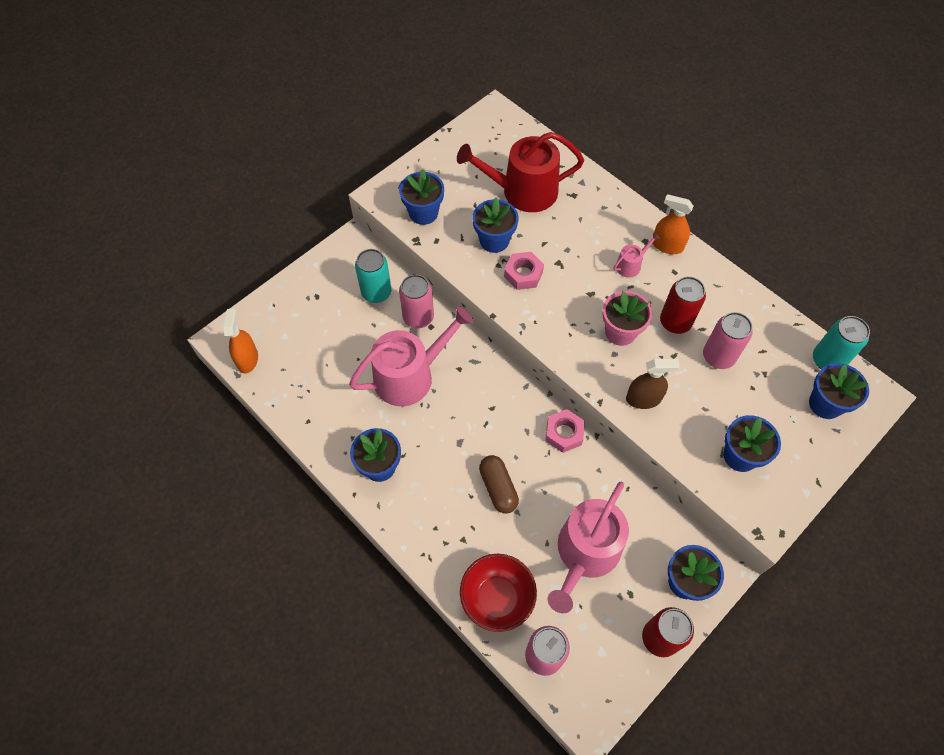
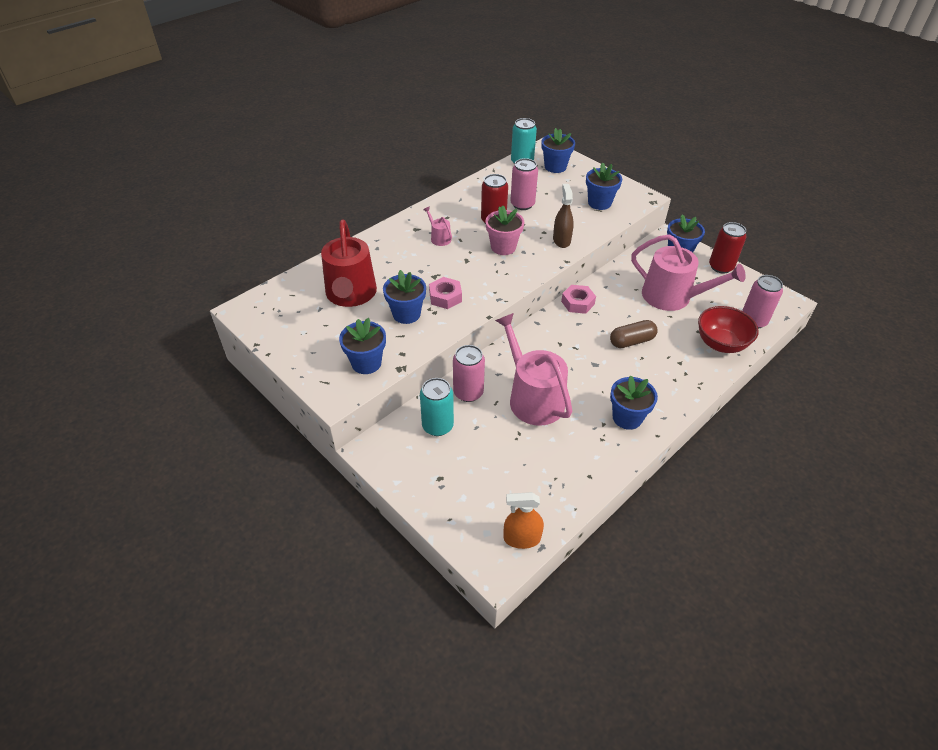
camera: 90 degrees left, 15 degrees down
(667, 245) = (421, 218): orange spray bottle -> none

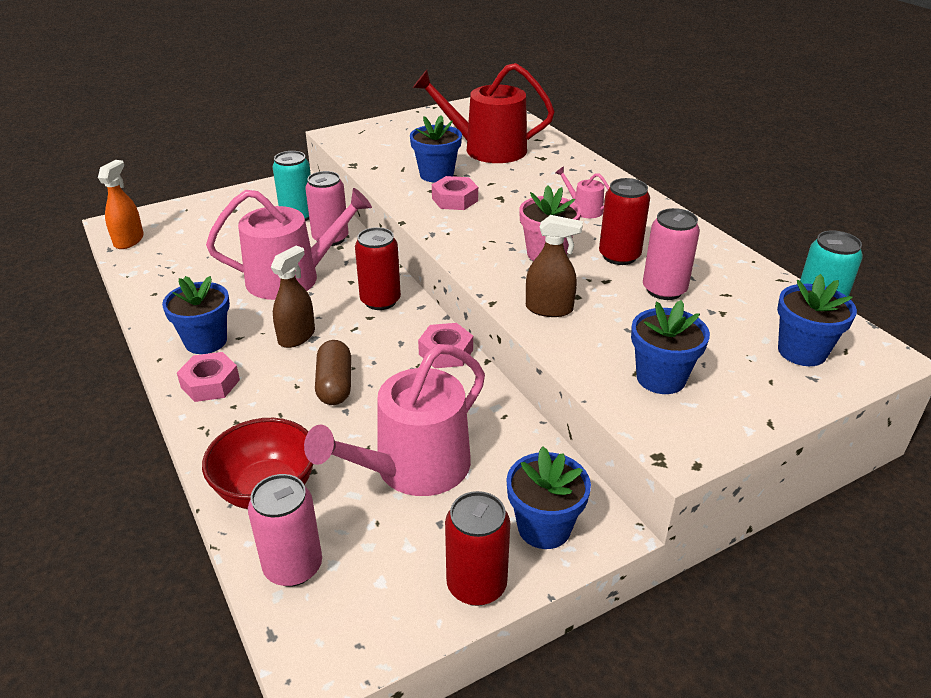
camera: 105 degrees right, 10 degrees down
(366, 363) = (373, 149): blue flower pot -> none
(439, 238) = (584, 209): pink watering can -> pink watering can turned 120 degrees counterclockwise
(539, 343) = (380, 301): none -> red can
(597, 372) = (296, 336): none -> brown spray bottle
(663, 398) = (210, 383): none -> pink nut

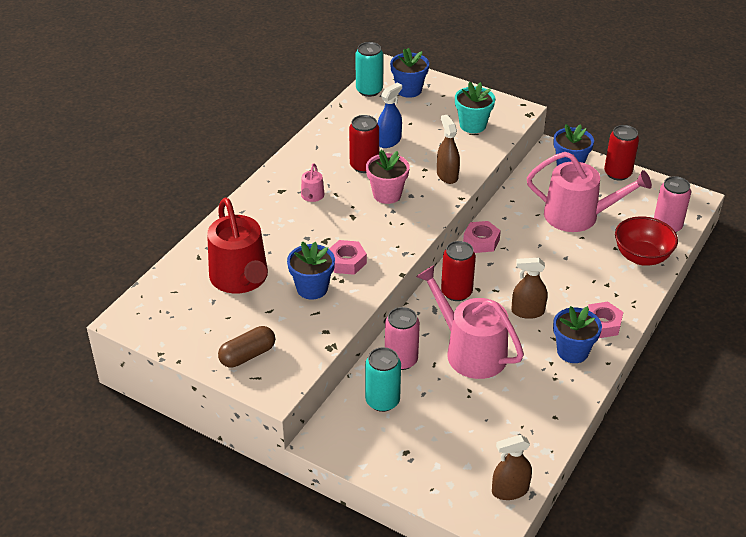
camera: 120 degrees left, 5 degrees up
(129, 240) = (510, 490): orange spray bottle -> brown spray bottle
(335, 385) = (551, 272): brown capsule -> brown capsule (247, 355)
(661, 378) = (472, 125): blue flower pot -> turquoise flower pot
(664, 290) = (389, 141): pink can -> blue spray bottle

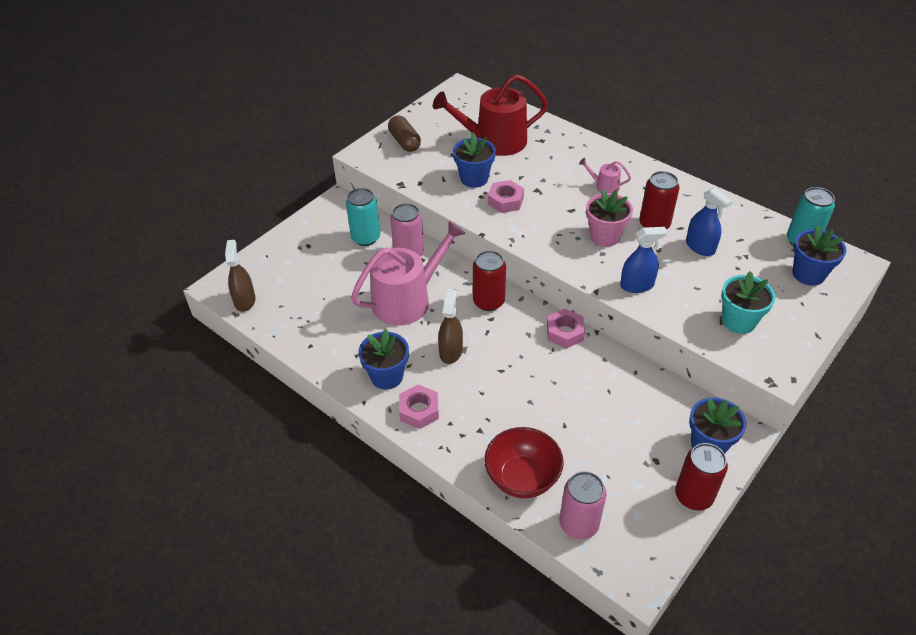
camera: 100 degrees right, 5 degrees up
(447, 175) = (637, 285): brown spray bottle -> blue spray bottle
(578, 216) = (604, 430): pink watering can -> none

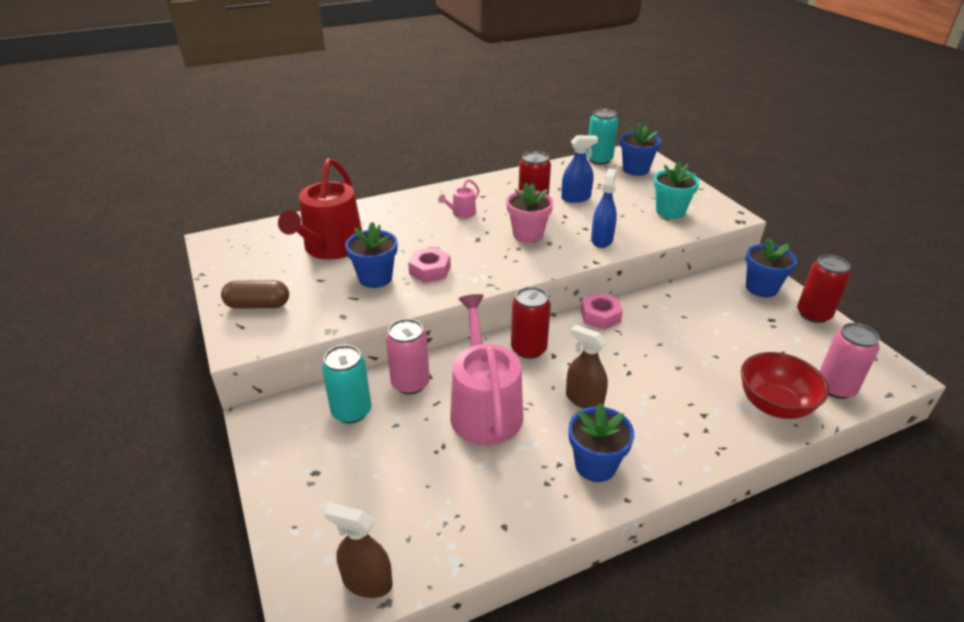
camera: 65 degrees left, 10 degrees down
(419, 410) = (659, 453): pink nut -> none

